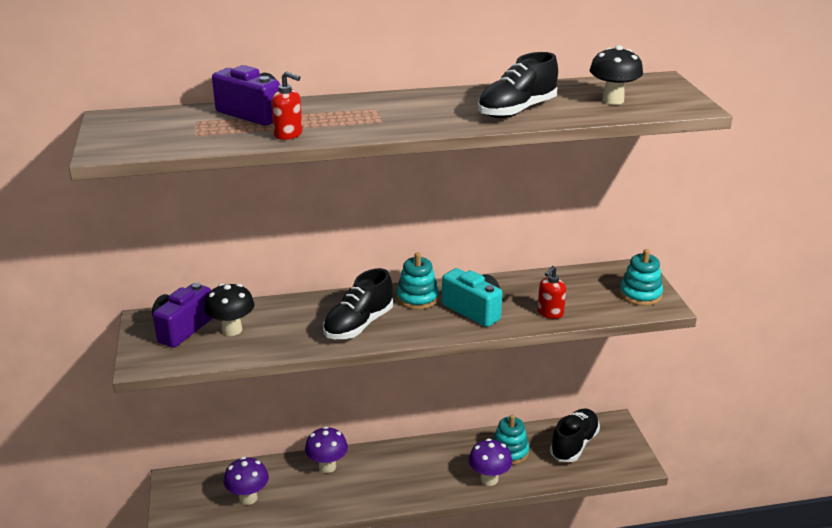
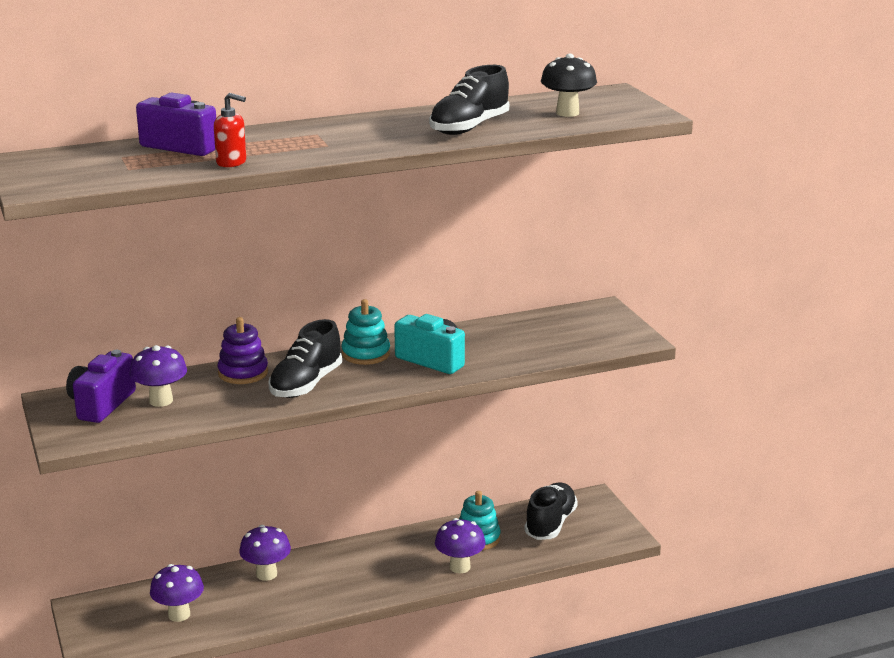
camera: 10 degrees left, 5 degrees down
(232, 330) = (161, 401): black mushroom -> purple mushroom
(308, 308) = (243, 373): none -> purple stacking toy
(550, 313) = (517, 356): red soap dispenser -> none
(640, 294) = (612, 331): turquoise stacking toy -> none

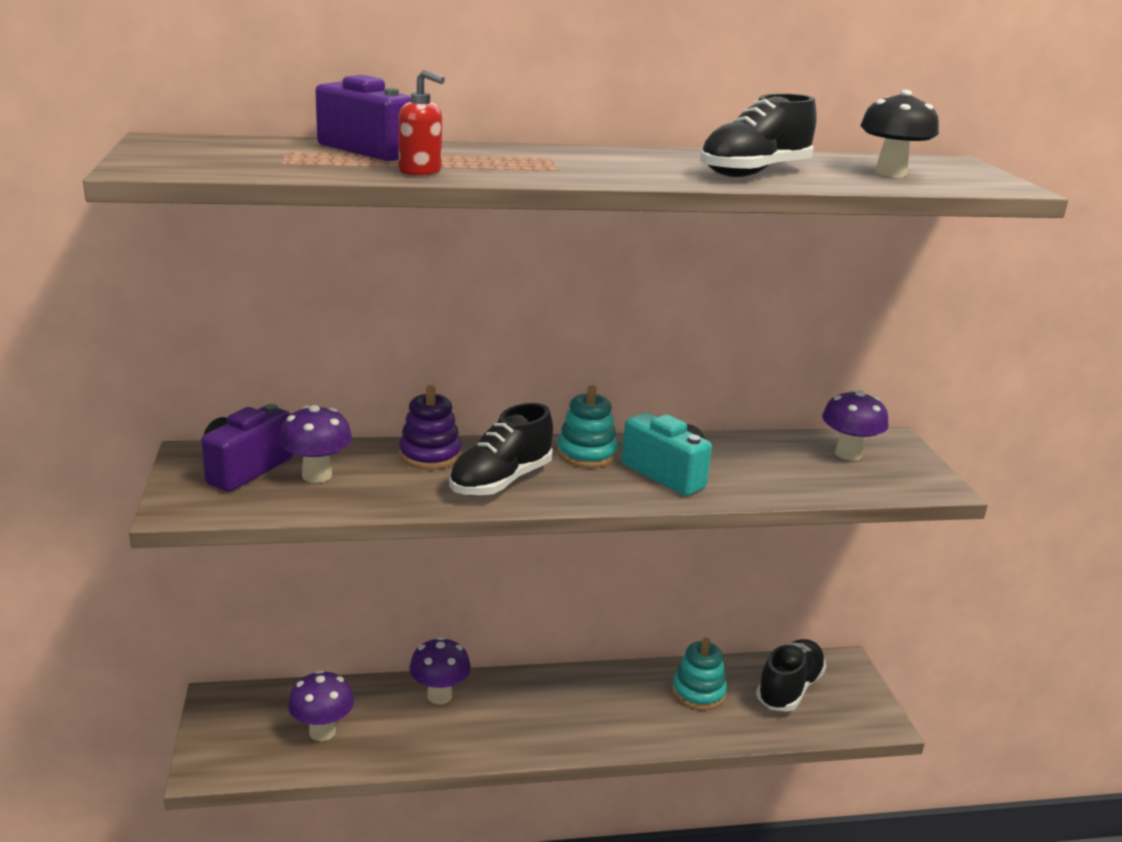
camera: 10 degrees right, 0 degrees up
(460, 567) = (669, 728): purple mushroom -> purple mushroom (848, 454)

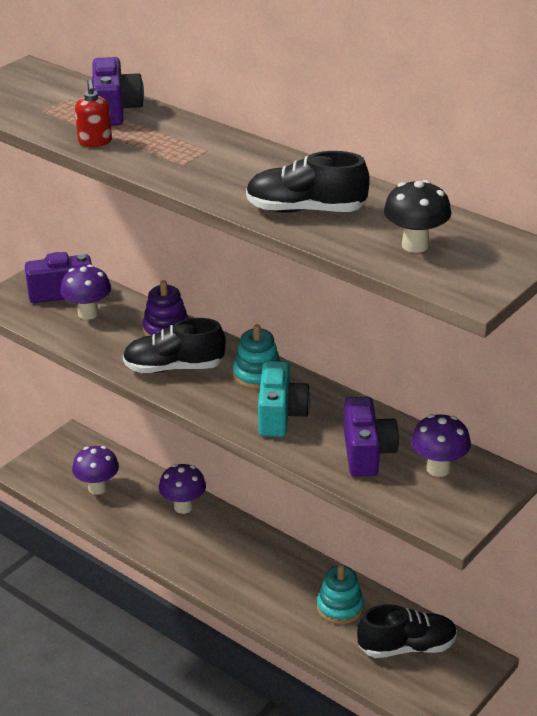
camera: 50 degrees right, 10 degrees up
(784, 468) = (367, 453): none -> purple camera

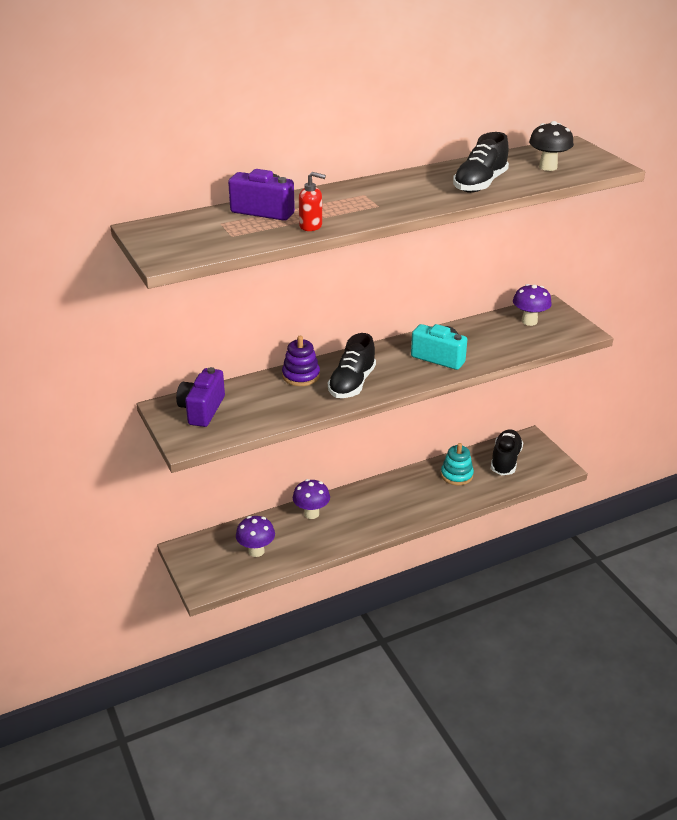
camera: 65 degrees left, 0 degrees up
(88, 313) = (247, 404): purple mushroom -> none
(257, 375) = (388, 354): turquoise stacking toy -> none
(367, 453) = (499, 339): purple camera -> none

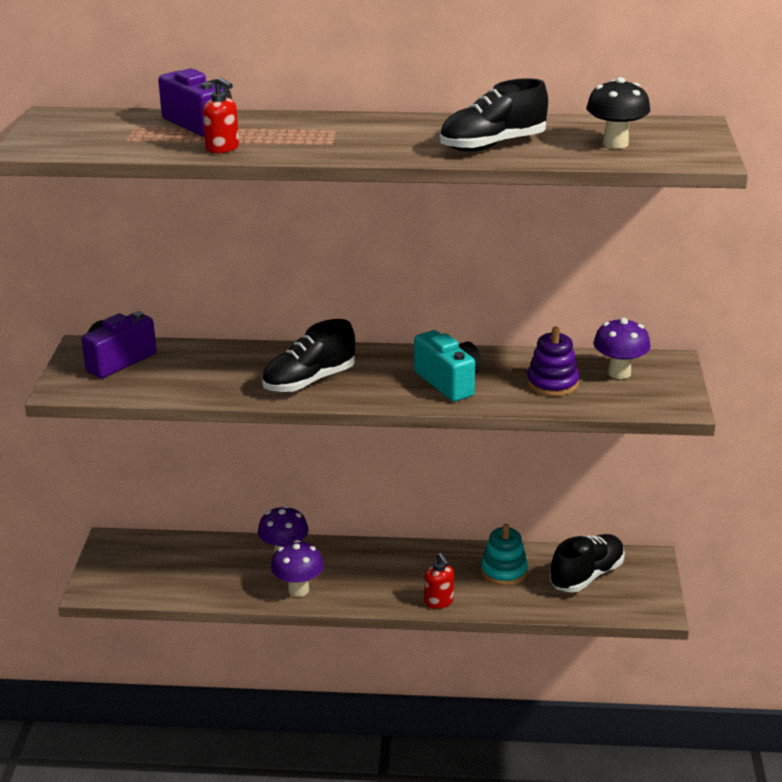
camera: 30 degrees right, 5 degrees down
(256, 551) = (184, 572): purple mushroom -> purple mushroom (298, 590)
(301, 376) = (262, 356): purple stacking toy -> purple stacking toy (552, 383)
(437, 509) = (439, 602): none -> red soap dispenser

